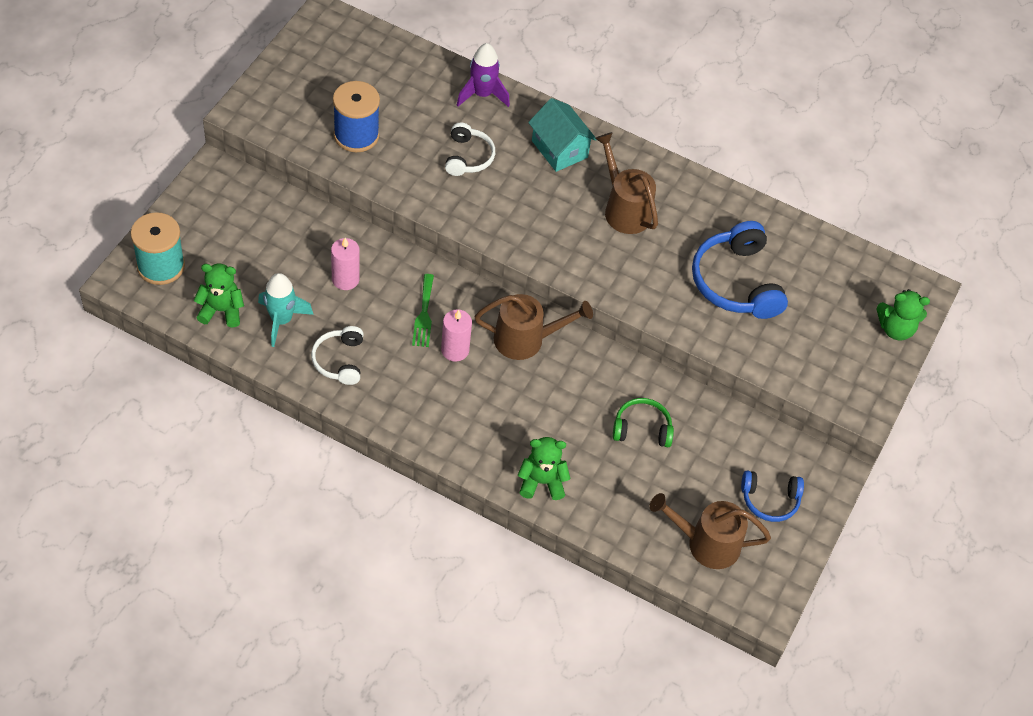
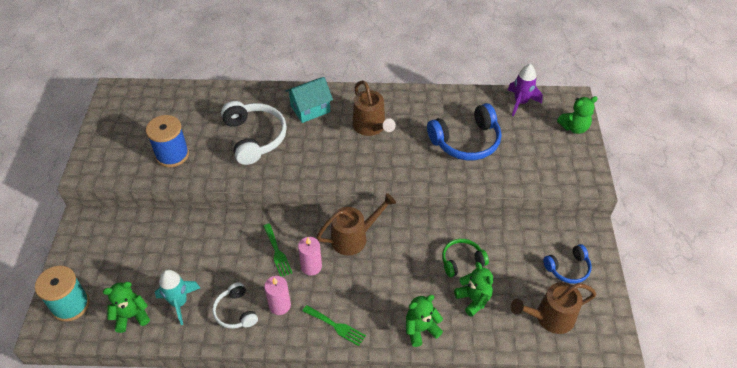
camera: 20 degrees left, 5 degrees down
(345, 279) = (211, 253): pink candle -> pink candle (280, 305)
(445, 431) = (336, 326): none -> green fork
(468, 157) = (254, 137): white headphones -> white headphones, size x1.73
(482, 94) = (243, 97): purple rocket -> purple rocket (520, 102)
(559, 149) = (310, 109): turquoise house -> turquoise house turned 60 degrees counterclockwise
(624, 209) = (371, 127): brown watering can -> brown watering can turned 150 degrees counterclockwise
(627, 479) = (473, 299): none -> green teddy bear
(736, 282) = (466, 141): blue headphones -> blue headphones turned 75 degrees counterclockwise

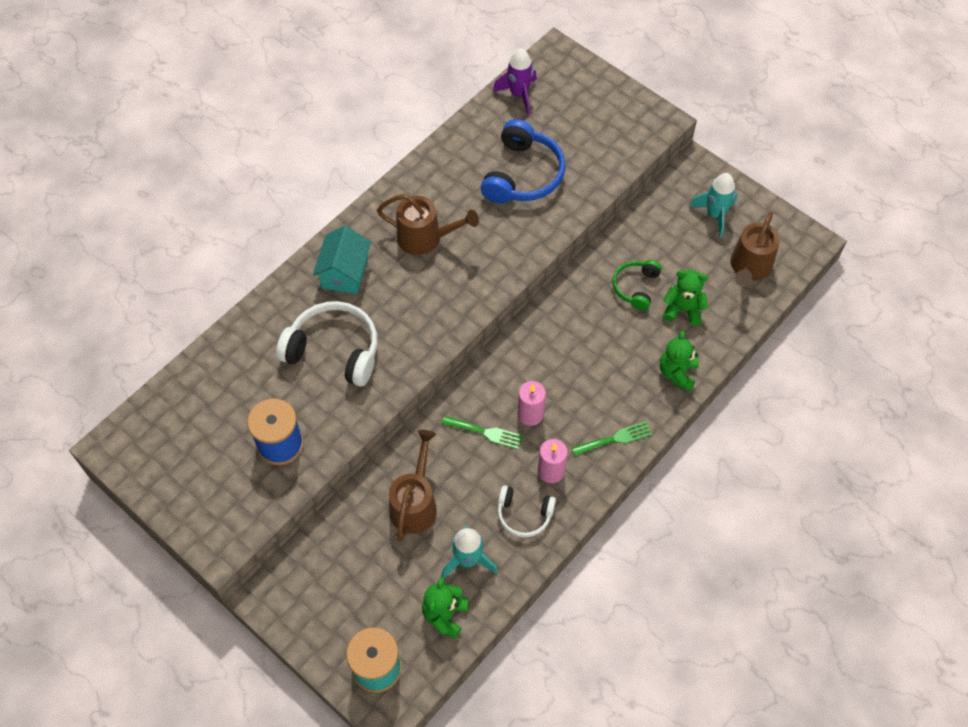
camera: 50 degrees left, 10 degrees up
(354, 237) = (530, 354): brown watering can -> brown watering can (415, 503)
(568, 268) = (715, 214): blue headphones -> turquoise rocket
(574, 127) = (589, 80): green teddy bear -> none

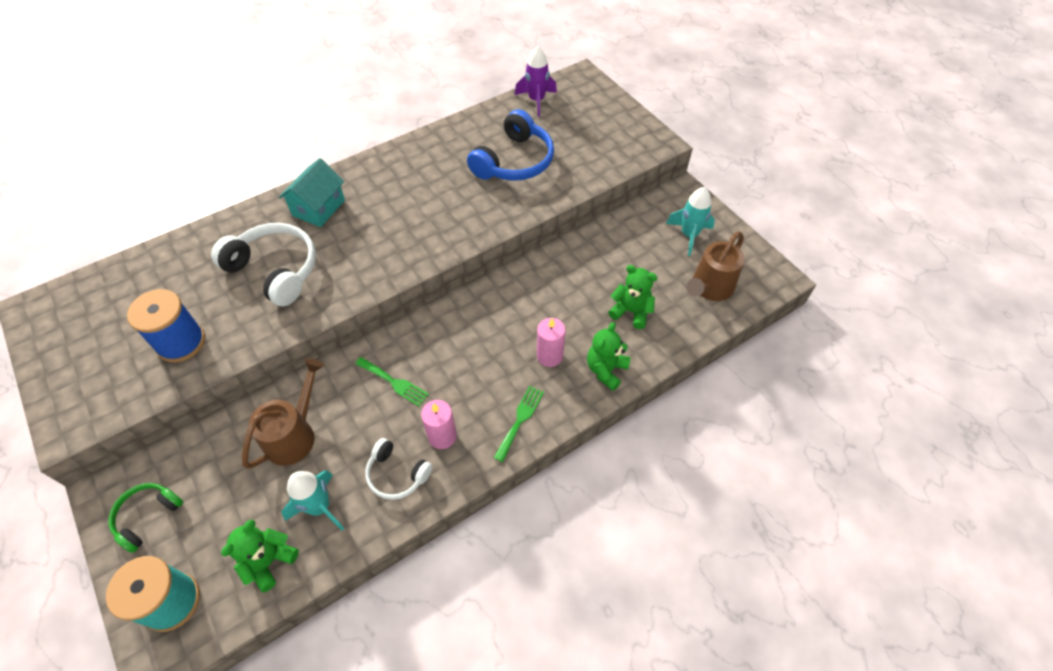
camera: 15 degrees right, 5 degrees down
(426, 238) = (404, 194): brown watering can -> none
(530, 414) = (444, 375): pink candle -> pink candle (549, 356)
(615, 439) = (520, 420): green fork -> green fork turned 60 degrees counterclockwise
(636, 287) = (591, 282): green headphones -> green headphones (147, 516)

